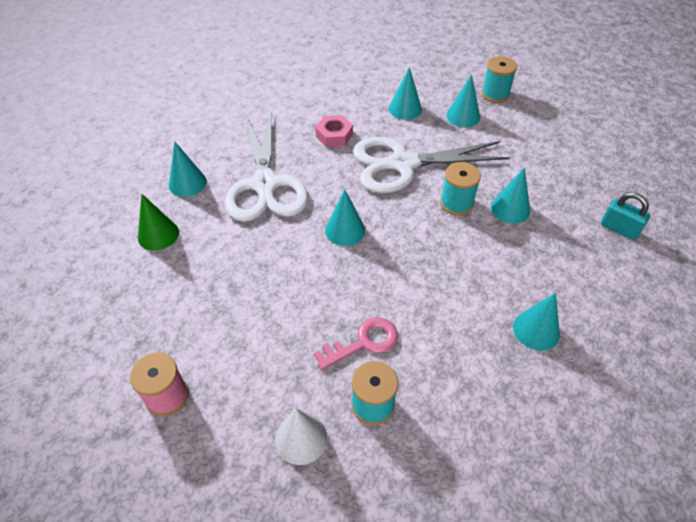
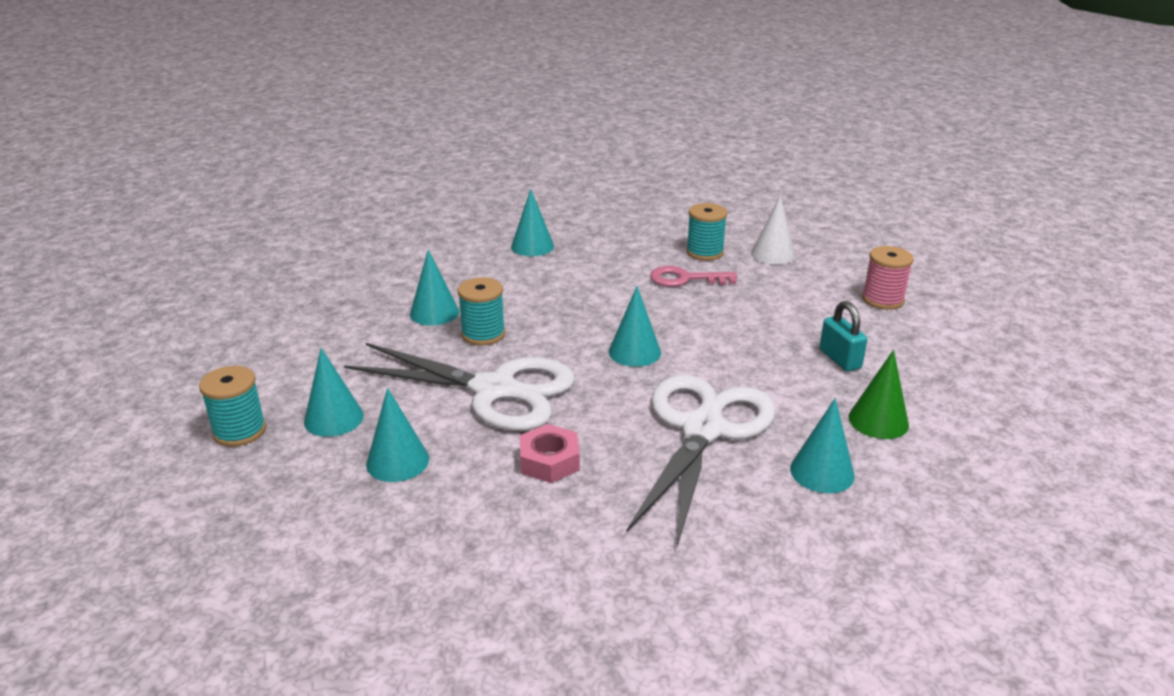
camera: 150 degrees left, 20 degrees down
(619, 229) = (360, 270): turquoise padlock -> turquoise padlock (840, 359)

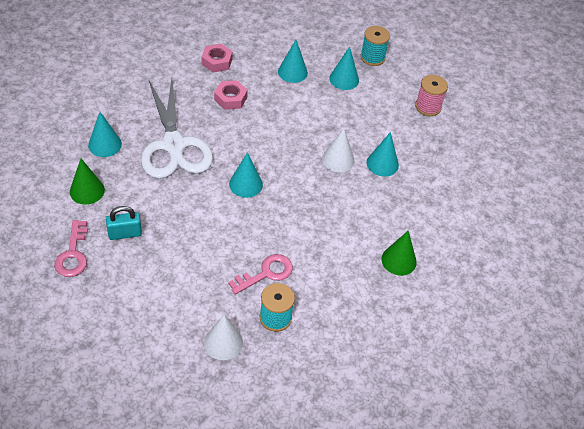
camera: 140 degrees right, 20 degrees up
(483, 334) = (338, 159): turquoise spool -> white cone
(494, 390) = (292, 125): white scissors -> none
(509, 536) = (217, 61): none -> pink nut
(532, 246) = (399, 260): turquoise cone -> green cone
(840, 359) = (125, 233): turquoise padlock -> turquoise padlock turned 45 degrees counterclockwise
(882, 300) = (117, 317): pink spool -> pink spool (428, 107)
(922, 362) = (73, 254): none -> pink key

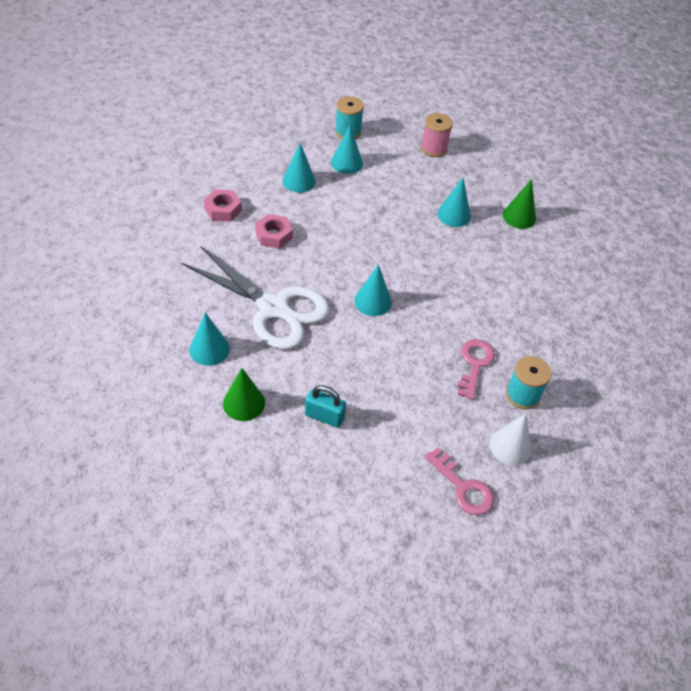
camera: 40 degrees left, 0 degrees up
(73, 254) = (301, 470): pink key -> pink key (463, 487)
(125, 233) = (324, 416): turquoise padlock -> turquoise padlock turned 75 degrees clockwise
(338, 159) = (418, 233): white cone -> none
(399, 260) = (551, 284): green cone -> green cone (519, 216)

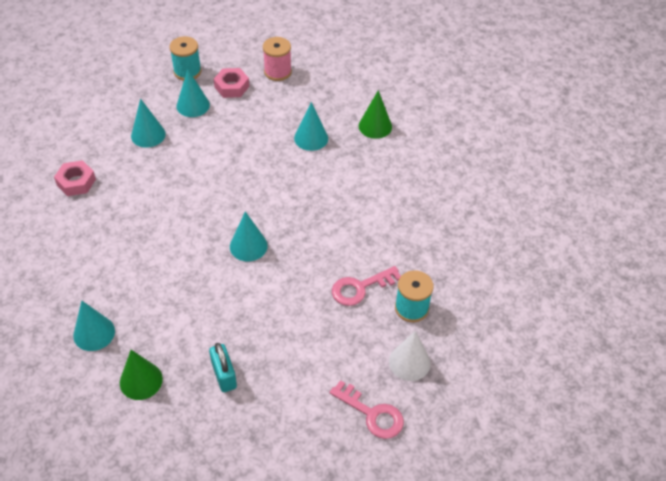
camera: 10 degrees left, 0 degrees up
(273, 308) = (150, 275): white scissors -> none
(274, 235) = (134, 198): pink nut -> pink nut (232, 87)
(324, 416) = (224, 375): turquoise padlock -> turquoise padlock turned 60 degrees clockwise
(474, 364) = (360, 288): pink key -> pink key turned 120 degrees counterclockwise

